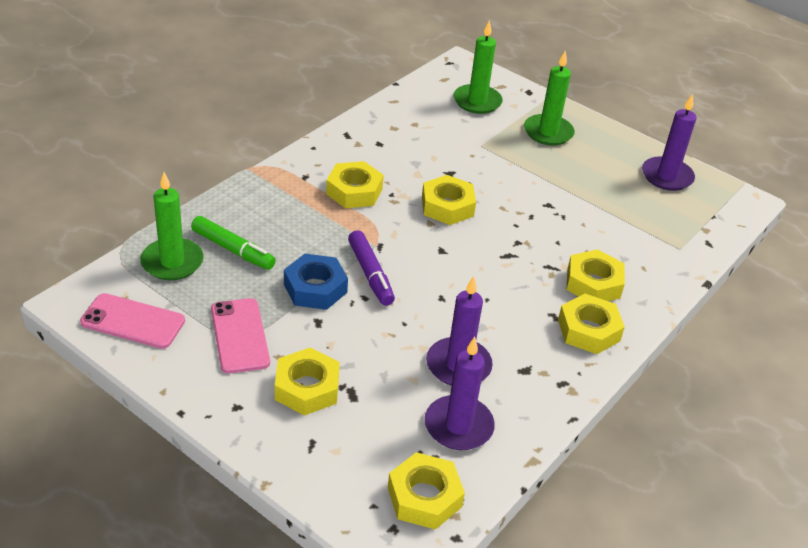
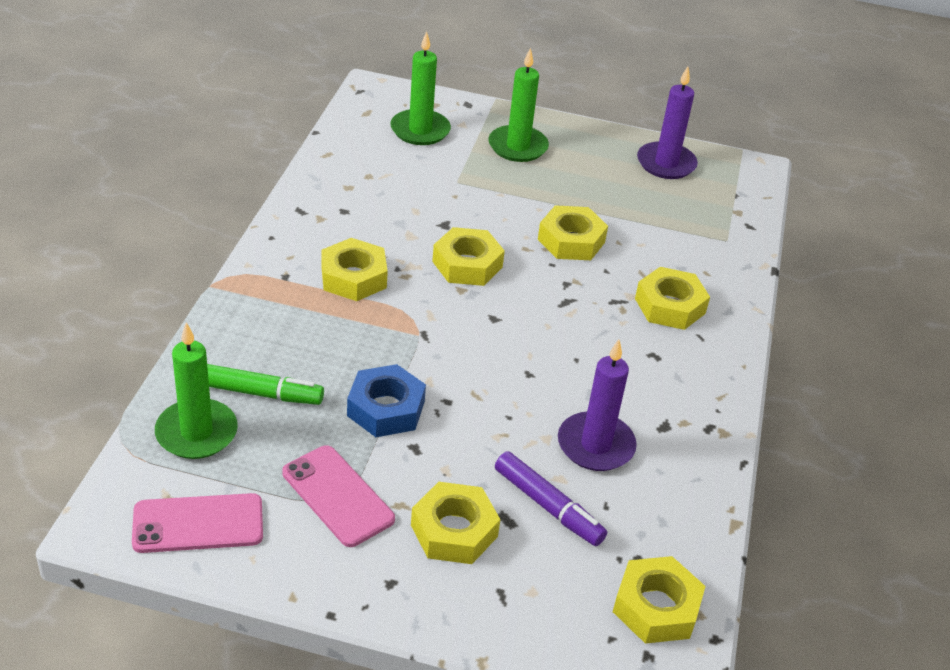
camera: 25 degrees left, 0 degrees up
(370, 274) = (436, 371): purple marker -> purple marker (548, 506)
(458, 426) = (639, 514): purple candle -> none
(588, 330) = (697, 360): yellow nut -> yellow nut (571, 241)

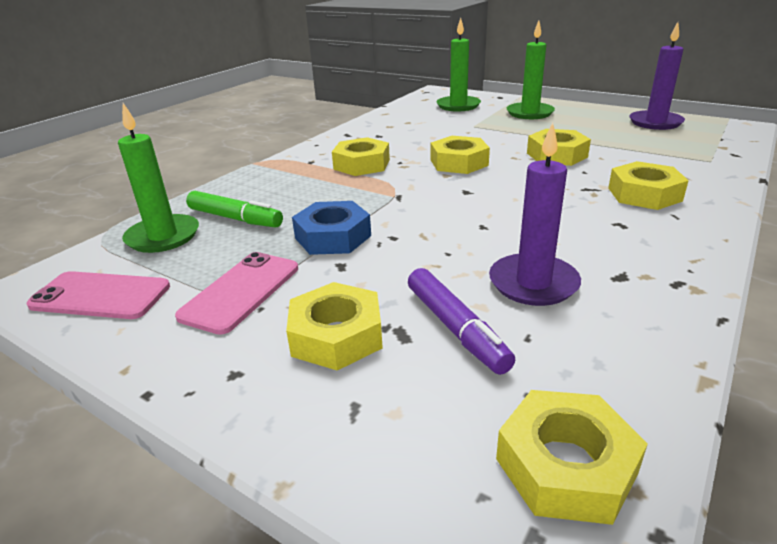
camera: 25 degrees right, 10 degrees down
(337, 496) = (241, 292): pink phone -> pink phone turned 45 degrees clockwise

